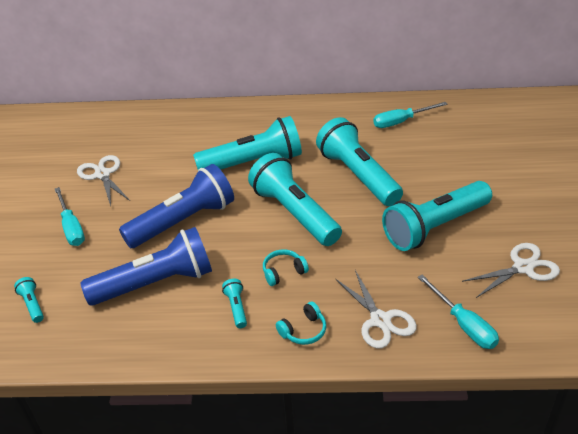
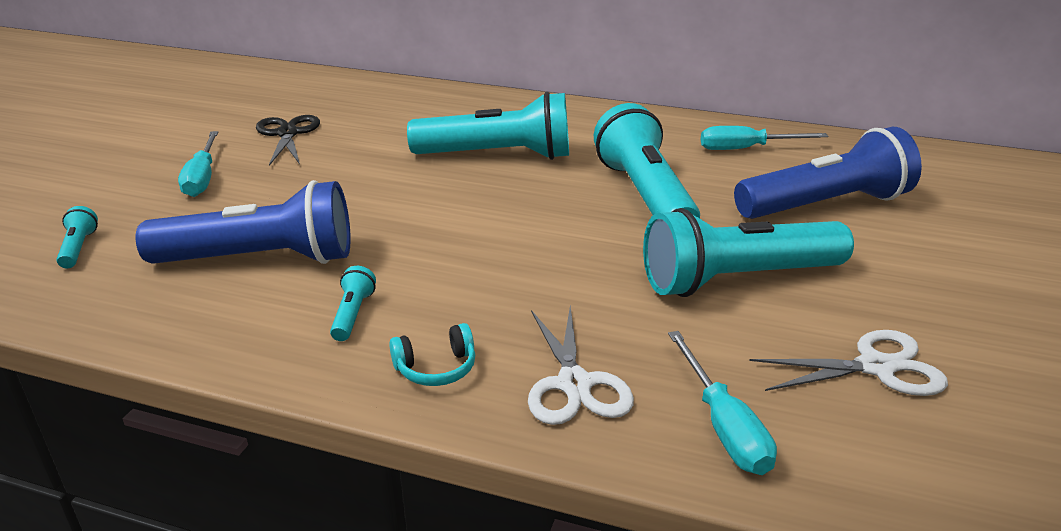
camera: 15 degrees right, 10 degrees down
(103, 174) = (288, 133): white scissors -> black scissors
(183, 221) = (354, 199): blue flashlight -> blue flashlight (825, 205)
(283, 272) = (456, 286): turquoise headphones -> none
(294, 213) = (520, 220): turquoise flashlight -> none

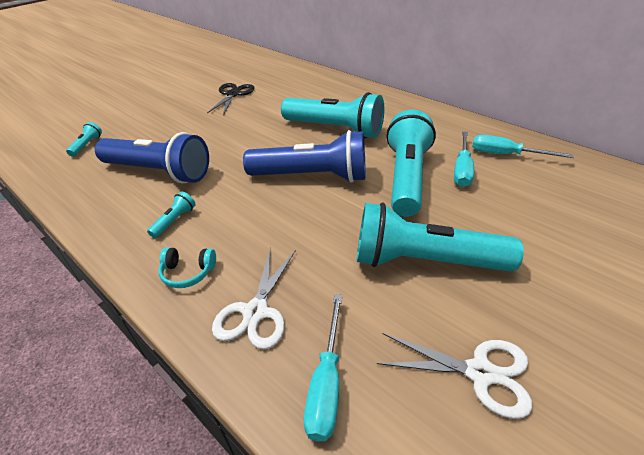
camera: 25 degrees right, 10 degrees up
(202, 178) = (172, 114): turquoise screwdriver -> turquoise screwdriver (462, 170)
(825, 205) = (536, 214): blue flashlight -> blue flashlight (312, 176)

